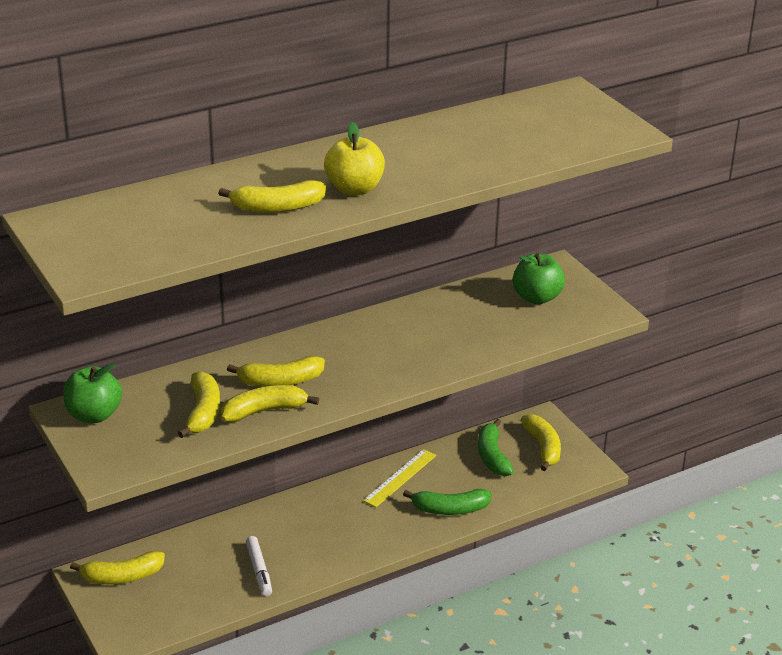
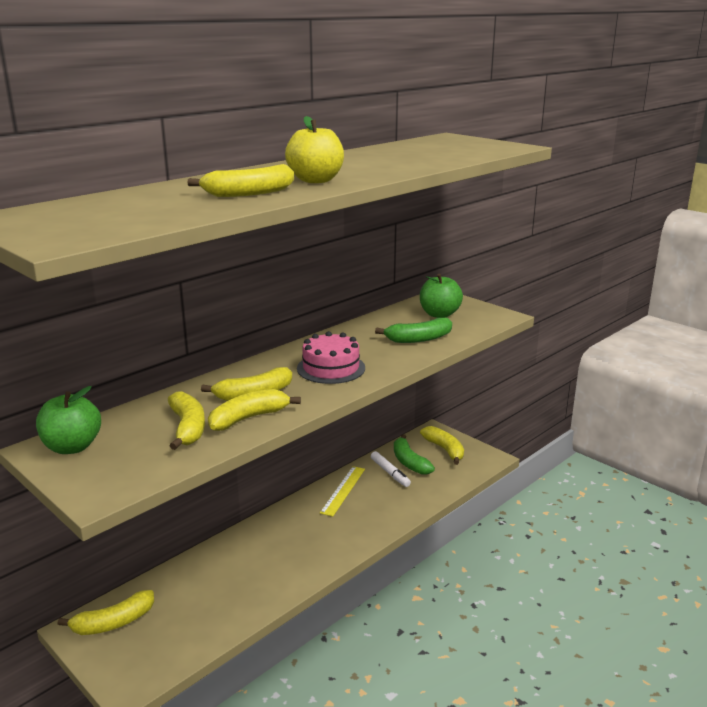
camera: 15 degrees left, 10 degrees down
(259, 570) = (248, 589): white marker -> white marker (390, 473)
(373, 359) = (331, 368): none -> pink cake
(450, 509) = (395, 506): green banana -> green banana (418, 339)

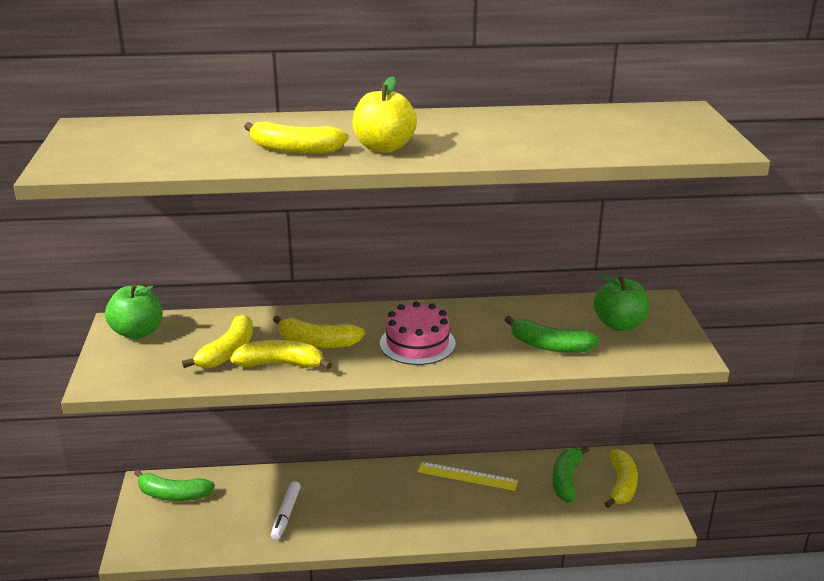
camera: 40 degrees right, 5 degrees up
(113, 623) = (173, 494): yellow banana -> green banana
(343, 490) = (467, 476): yellow ruler -> yellow ruler turned 45 degrees clockwise
(390, 473) = (533, 481): white marker -> white marker (286, 514)

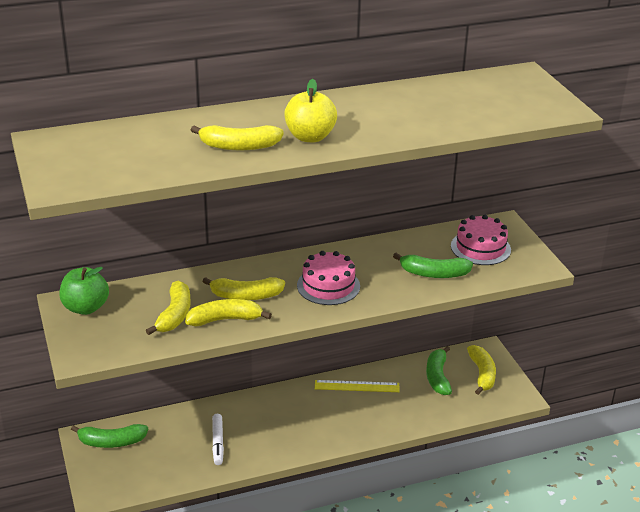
camera: 15 degrees left, 5 degrees up
(619, 325) = (480, 248): green apple -> pink cake

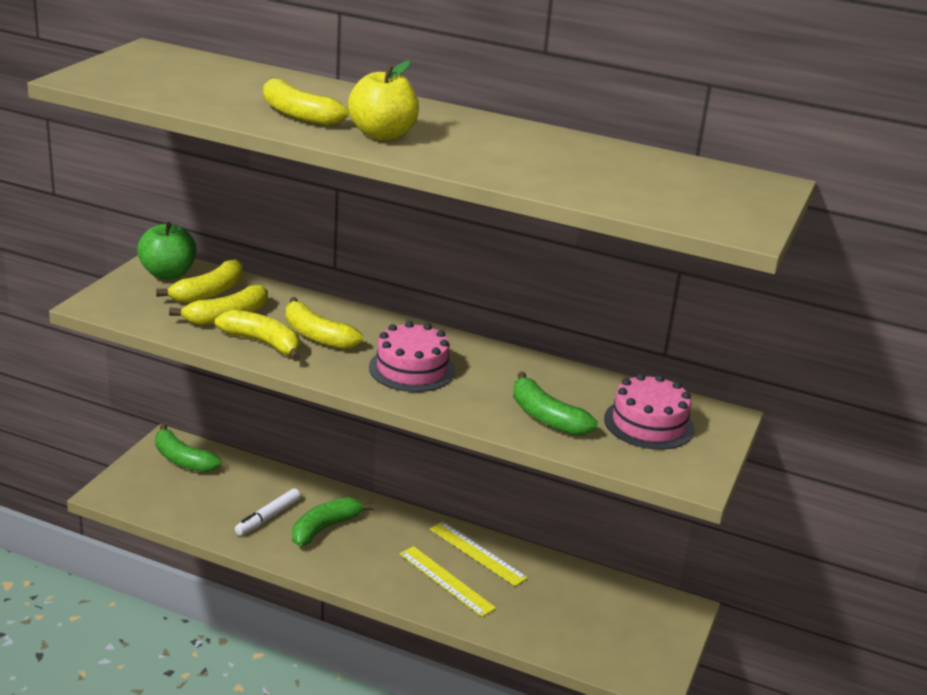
camera: 40 degrees right, 5 degrees down
(363, 412) = (446, 580): none -> yellow ruler
(437, 377) = (582, 599): green banana -> green banana (325, 528)
(482, 374) = (640, 629): yellow banana -> yellow banana (209, 293)

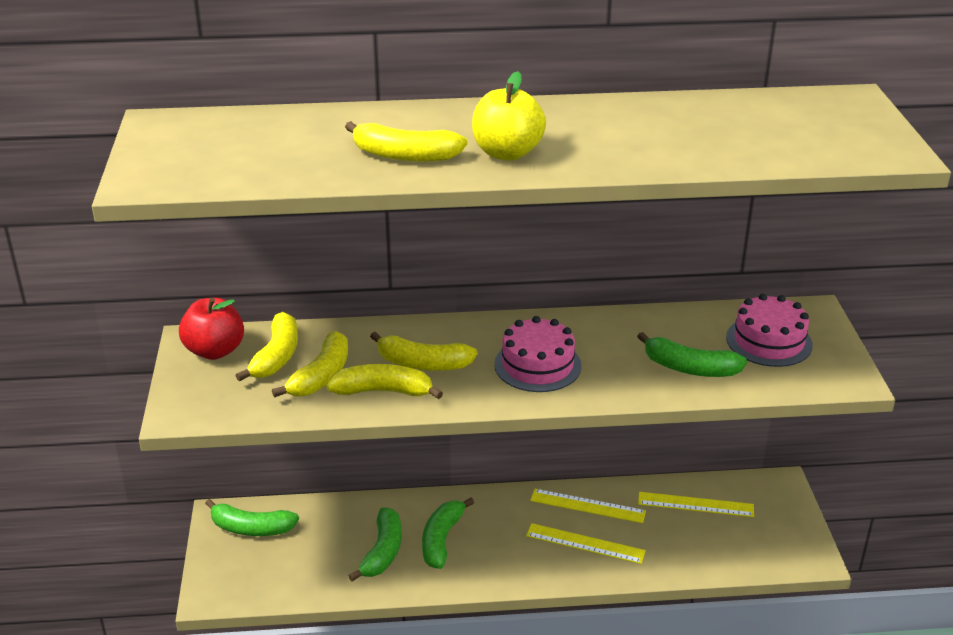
camera: 25 degrees left, 5 degrees up
(168, 274) = (215, 351): green apple -> red apple
(268, 517) = (382, 552): white marker -> green banana
(580, 592) = (695, 504): none -> yellow ruler

